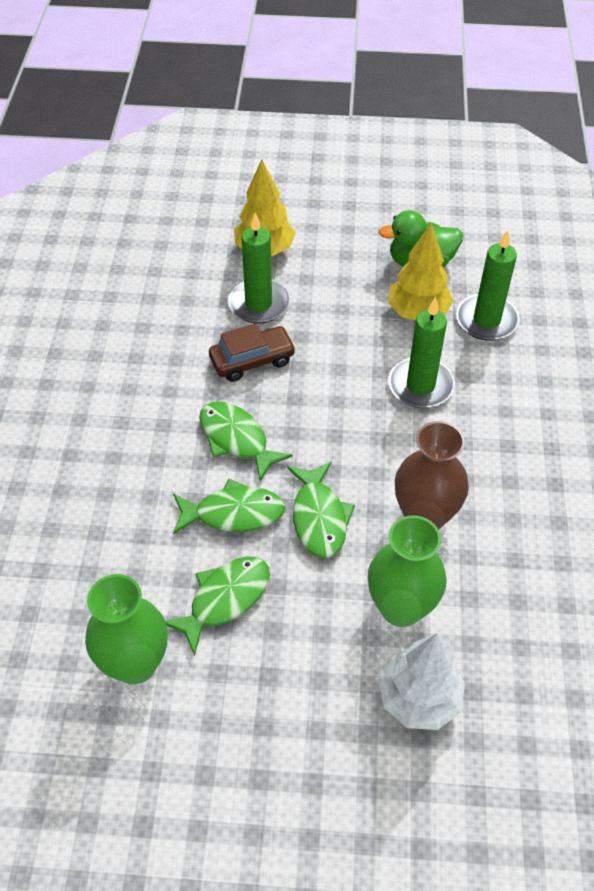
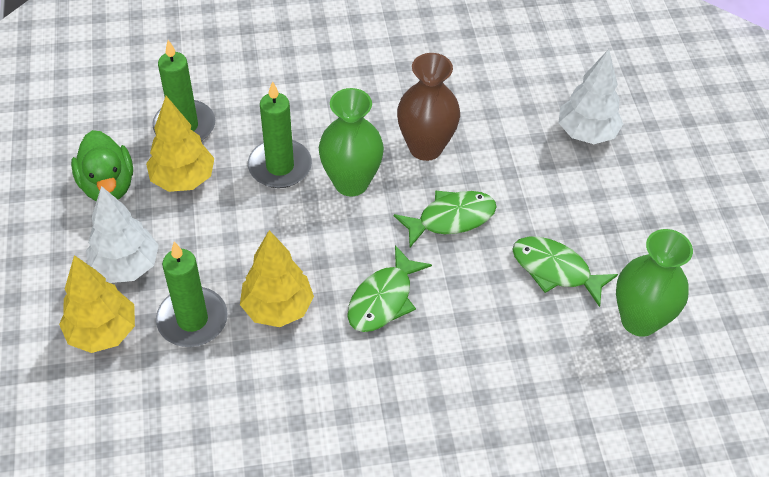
camera: 105 degrees left, 0 degrees up
(233, 513) = (468, 283): green fish -> none
(252, 360) = (277, 308): brown car -> yellow tree
(326, 268) = (126, 266): none -> white tree
(401, 608) = (516, 152): green vase -> green vase (351, 182)

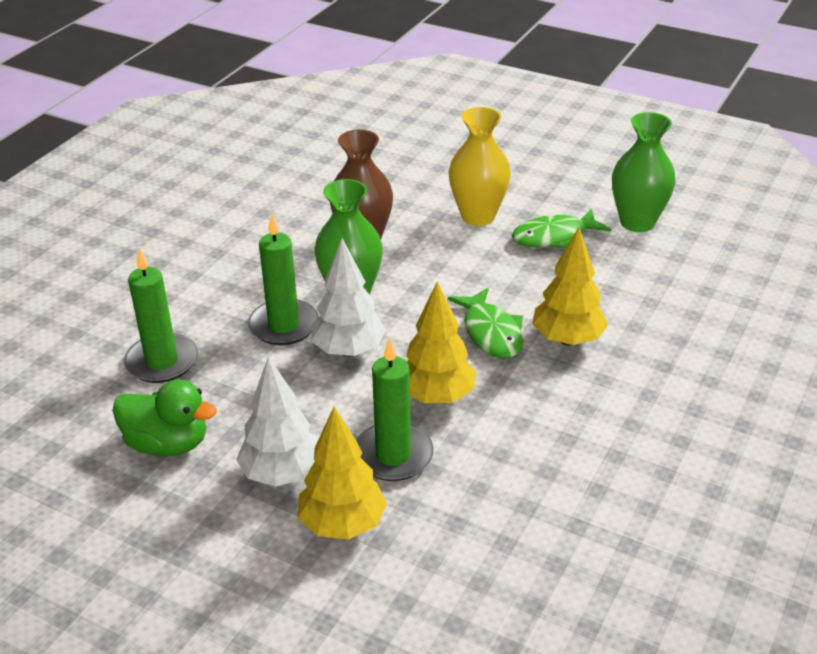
camera: 50 degrees left, 15 degrees down
(183, 179) = (224, 390): yellow tree -> yellow tree (567, 339)
(451, 219) = (449, 262): green fish -> none
(533, 201) = (478, 216): none -> yellow vase
(586, 133) = (444, 163): white tree -> white tree (349, 350)

